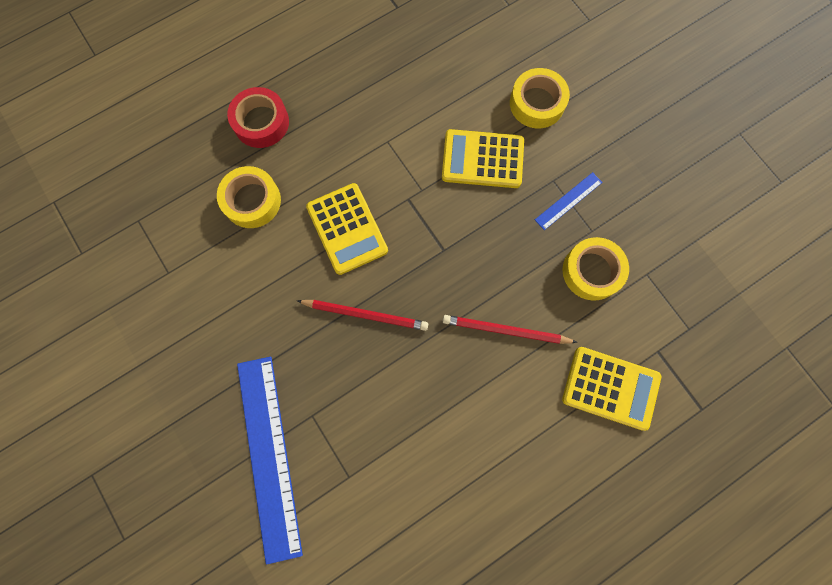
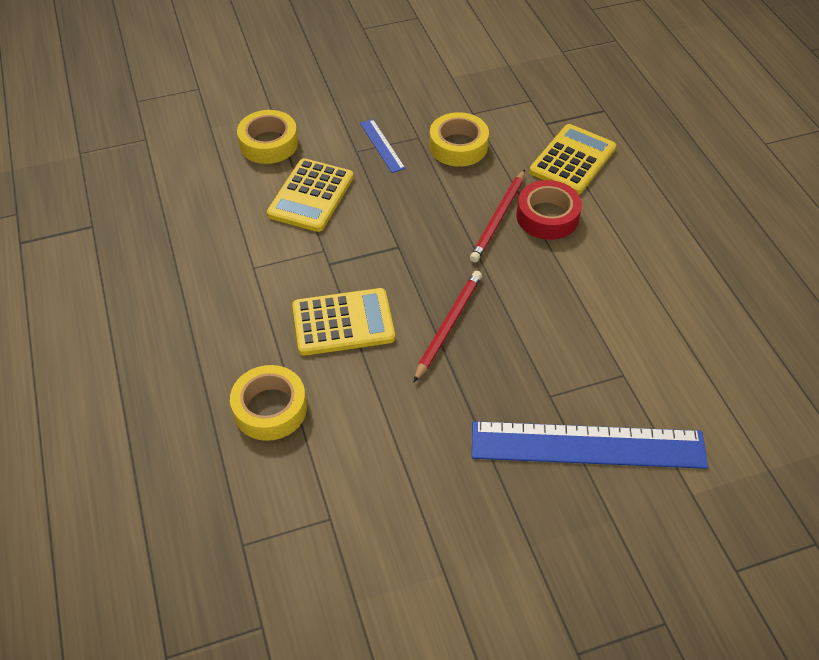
camera: 75 degrees left, 25 degrees down
(261, 122) = (170, 381): red tape -> red tape (547, 216)

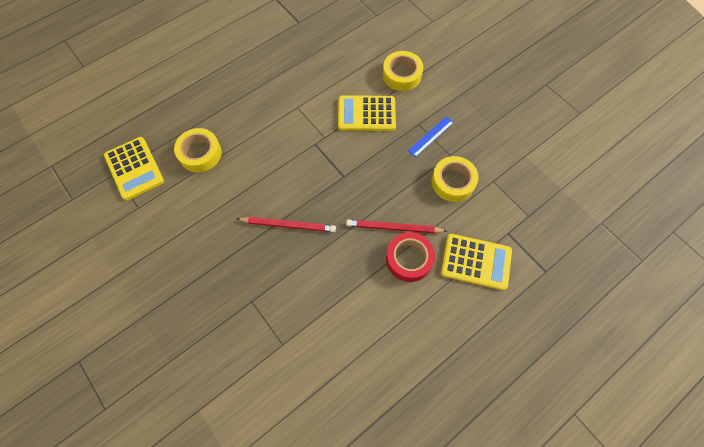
camera: 70 degrees right, 15 degrees up
(343, 323) = (271, 167): yellow calculator -> yellow calculator (134, 168)
(587, 445) = (219, 334): blue ruler -> none

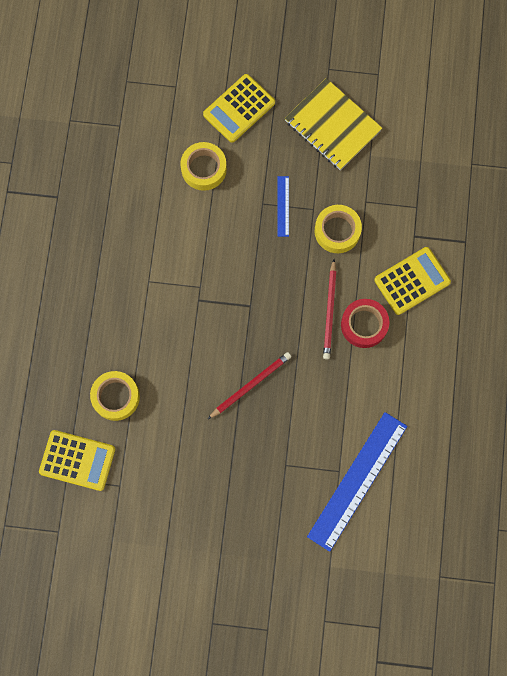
camera: 45 degrees left, 10 degrees up
(287, 365) = (357, 480): none -> blue ruler
(366, 114) = (212, 233): yellow calculator -> yellow calculator (239, 108)
(394, 228) = (330, 311): red pencil -> red pencil turned 45 degrees counterclockwise
(515, 117) = (332, 126): none -> yellow notebook

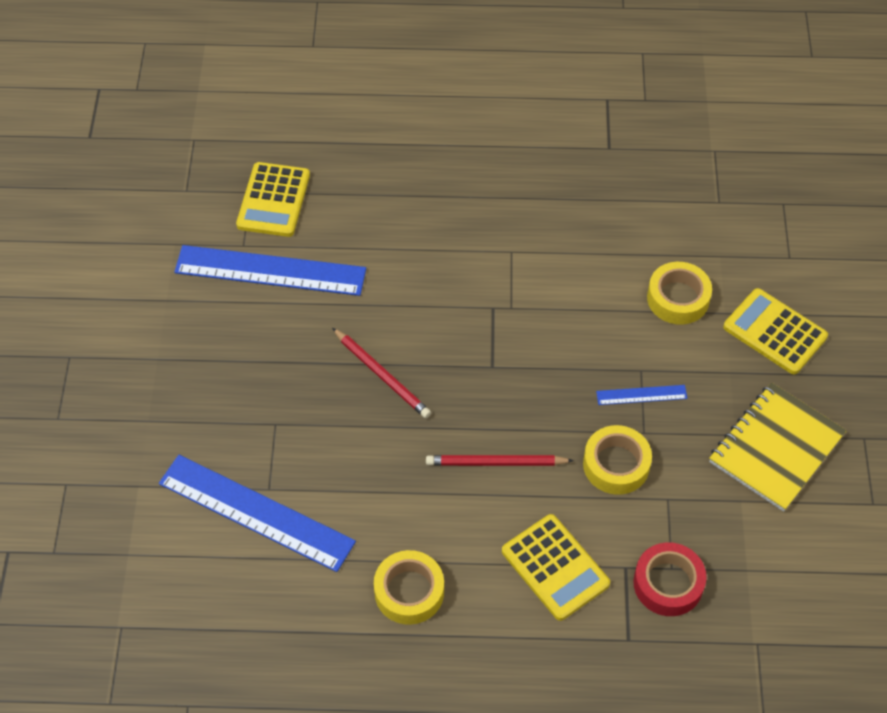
camera: 85 degrees right, 20 degrees down
(116, 397) = (355, 231): yellow tape -> yellow tape (409, 591)
(146, 465) = (270, 270): none -> blue ruler
(364, 325) = (481, 507): red tape -> red tape (668, 583)

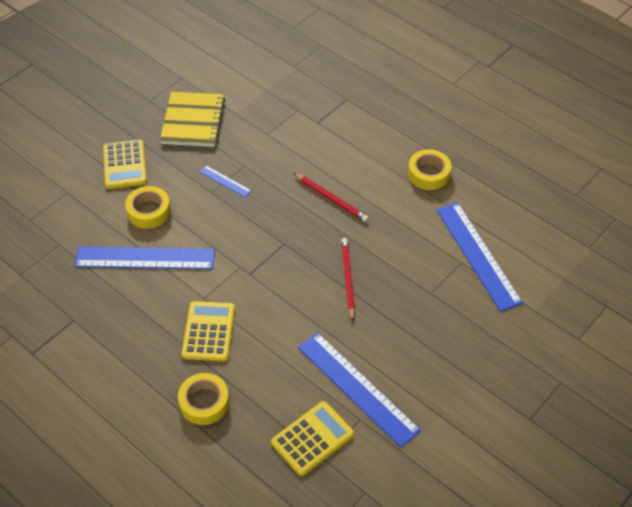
camera: 140 degrees left, 5 degrees down
(555, 567) = (350, 141): yellow calculator -> yellow calculator (209, 332)
(616, 464) = (274, 161): yellow tape -> yellow tape (204, 402)
(618, 248) = (145, 258): none -> blue ruler
(668, 583) = (306, 106): red tape -> none
(775, 448) = (193, 121): yellow notebook -> yellow notebook turned 75 degrees counterclockwise

